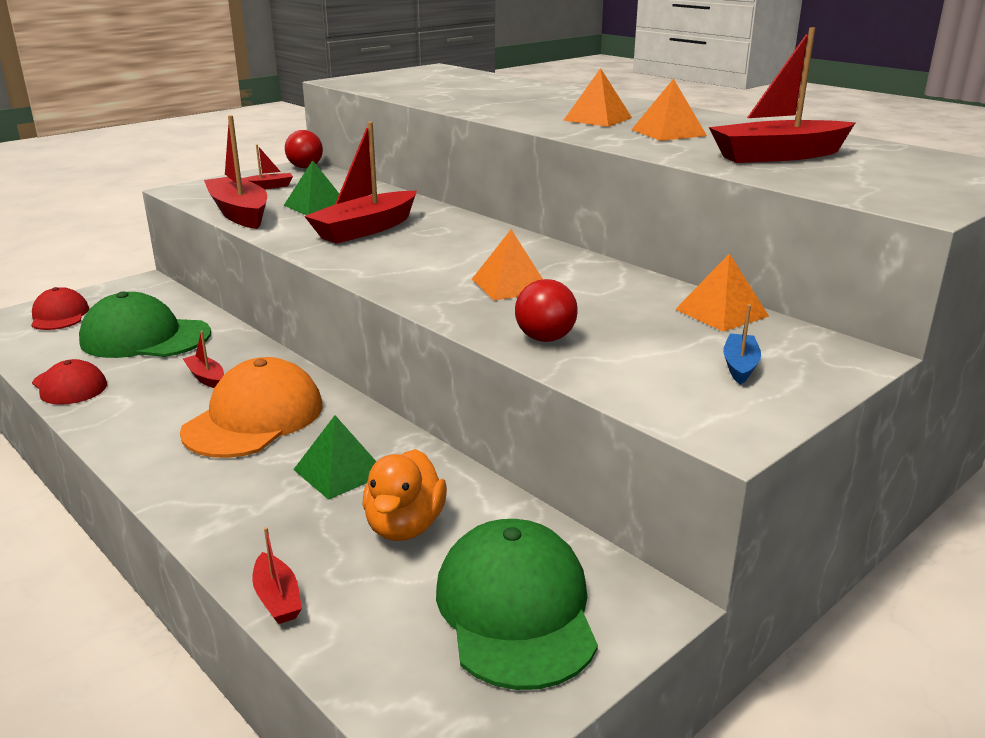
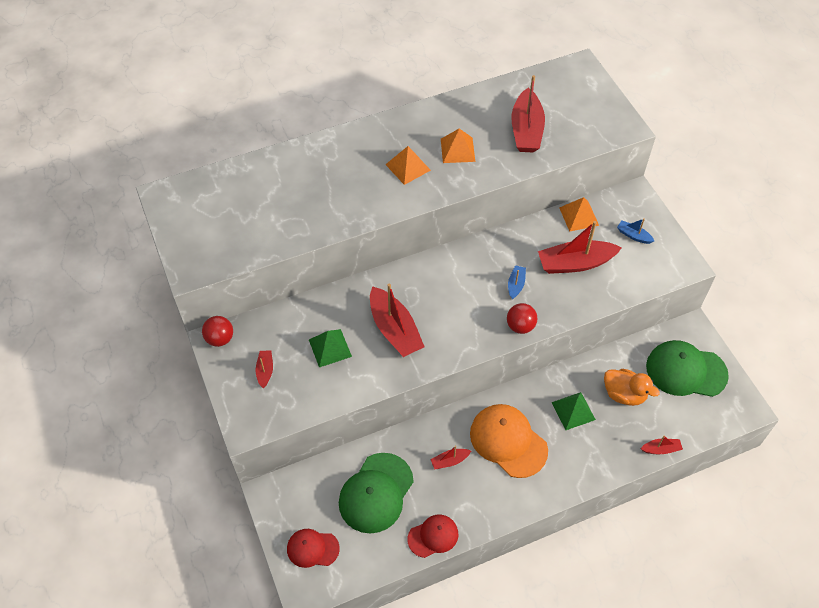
camera: 70 degrees left, 30 degrees up
(239, 213) = (327, 396): red boat -> red boat (575, 263)
(510, 285) = (516, 285): orange pyramid -> blue boat
(545, 338) = (586, 292): red ball -> red ball (520, 326)

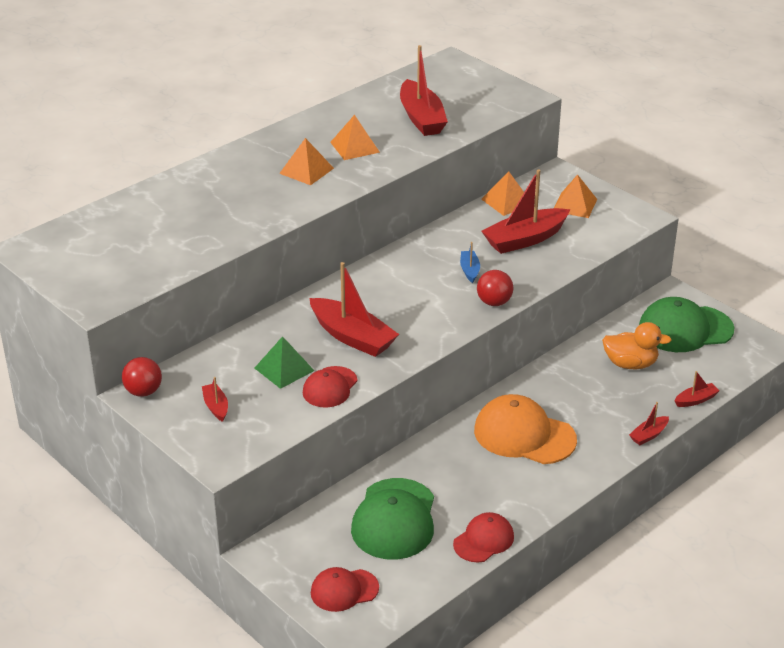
camera: 20 degrees left, 20 degrees down
(356, 378) = (330, 387): none -> red cap
(449, 461) = (466, 469): red boat -> red boat (649, 435)
(573, 410) = (582, 391): green pyramid -> none
(633, 235) = (574, 205): blue boat -> orange pyramid

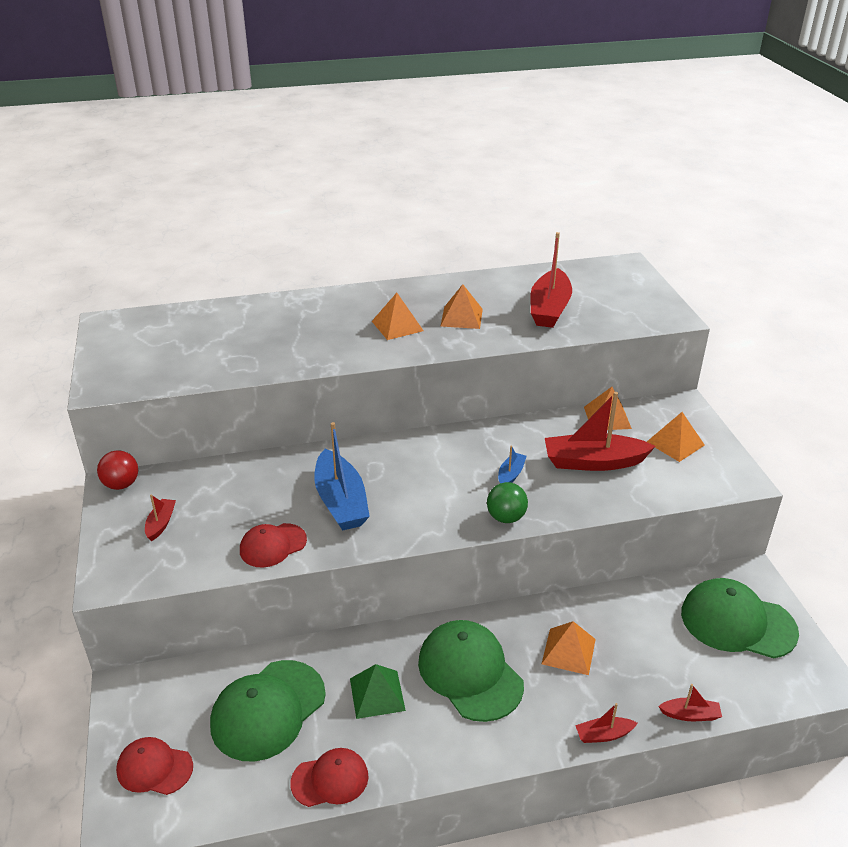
camera: 30 degrees right, 0 degrees up
(284, 369) = (252, 510): green pyramid -> green pyramid (377, 694)
(352, 337) = (341, 501): red boat -> blue boat
(494, 302) = (506, 517): red ball -> green ball
(524, 435) = (470, 673): orange cap -> green cap
(583, 393) = (568, 651): none -> orange pyramid
(630, 364) = (645, 638): orange duck -> none

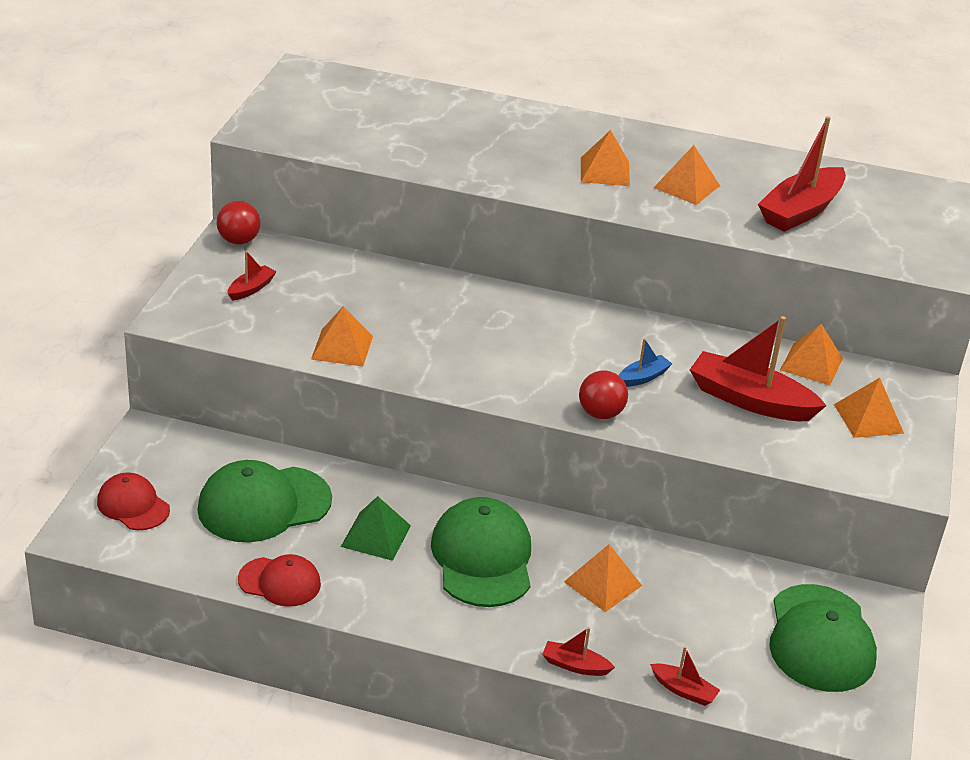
camera: 25 degrees right, 0 degrees up
(273, 545) = (342, 347): red cap -> orange pyramid
(341, 501) = (440, 335): blue boat -> none
(506, 517) = (600, 414): green ball -> red ball
(737, 622) = (820, 639): green cap -> green cap turned 135 degrees counterclockwise

